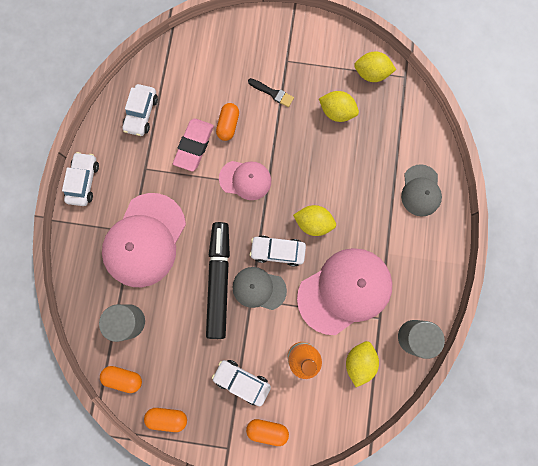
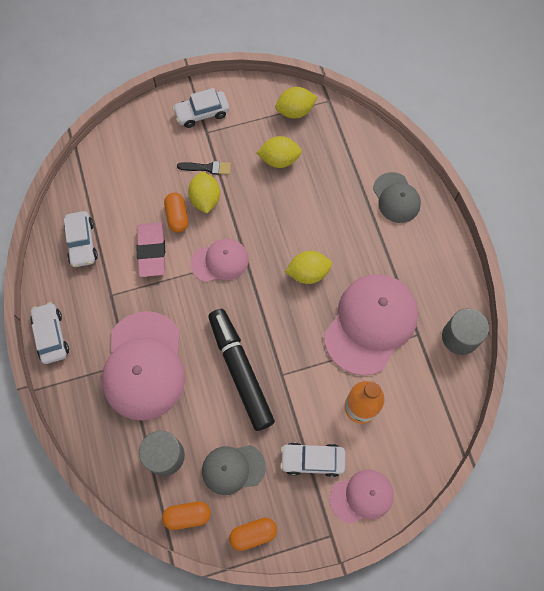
camera: 25 degrees left, 10 degrees down
(259, 288) = (285, 360): grey cap -> grey cap (233, 469)
(267, 429) = (362, 496): orange capsule -> pink cap
(277, 251) = (286, 316): white car -> white car (202, 113)
(359, 361) = (419, 385): yellow lemon -> yellow lemon (205, 199)

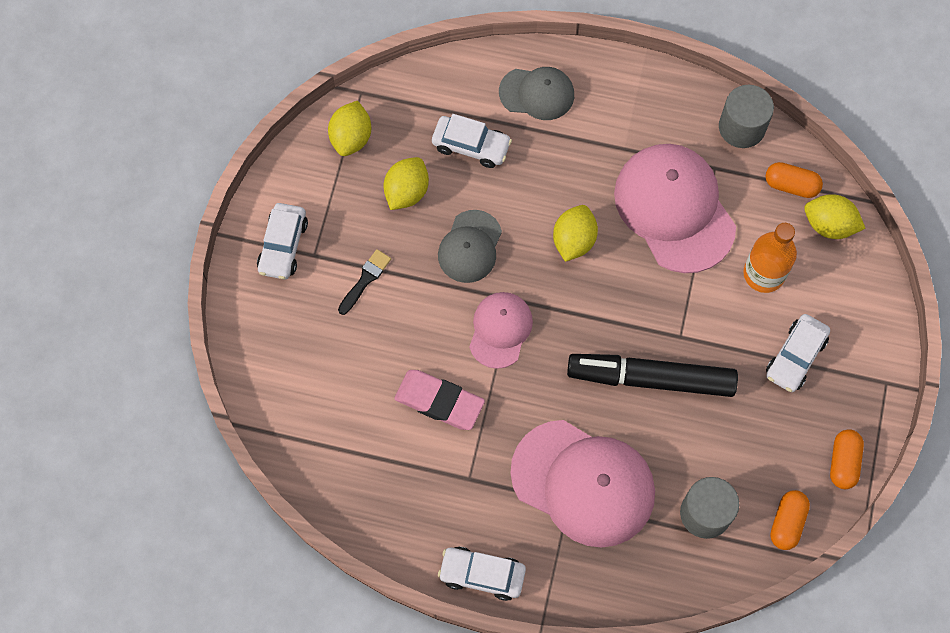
camera: 60 degrees left, 0 degrees up
(82, 243) = (377, 479): white car -> white car (471, 146)
(177, 216) = (410, 348): orange capsule -> orange capsule (791, 185)
(205, 199) = (407, 304): yellow lemon -> yellow lemon (829, 225)
(233, 469) = (760, 446): grey cap -> grey cap (470, 247)
(362, 496) = (861, 328): pink cap -> none

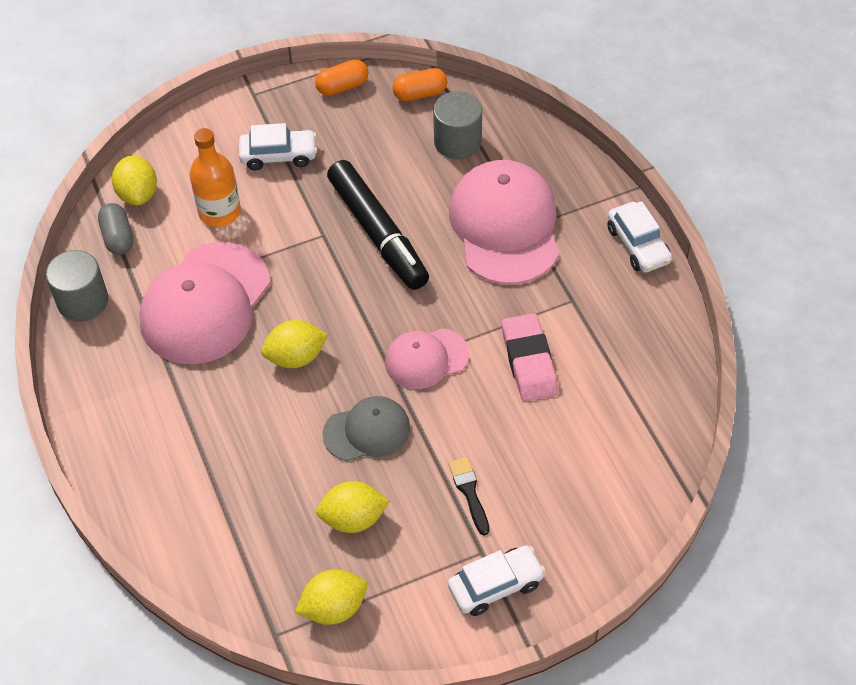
camera: 125 degrees left, 15 degrees down
(365, 279) = (469, 492): black brush -> black brush turned 75 degrees clockwise
(471, 146) = (261, 497): white car -> none
(537, 93) = (162, 478): grey cap -> none
(791, 185) = (118, 237): orange capsule -> grey capsule

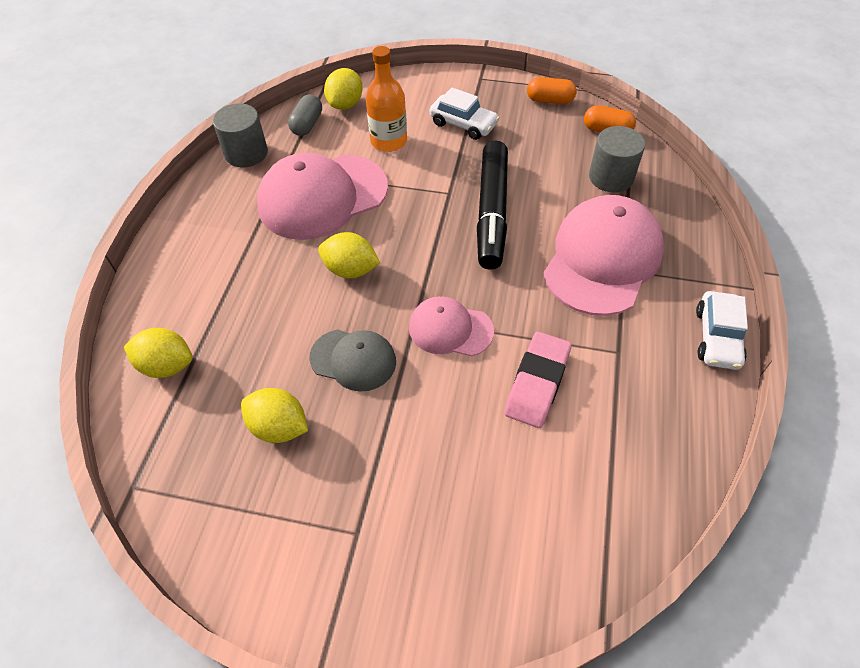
camera: 35 degrees right, 0 degrees up
(333, 608) = (195, 495): yellow lemon -> yellow lemon (167, 365)
(469, 492) = (392, 468): black brush -> none
(495, 585) = (342, 576): white car -> none

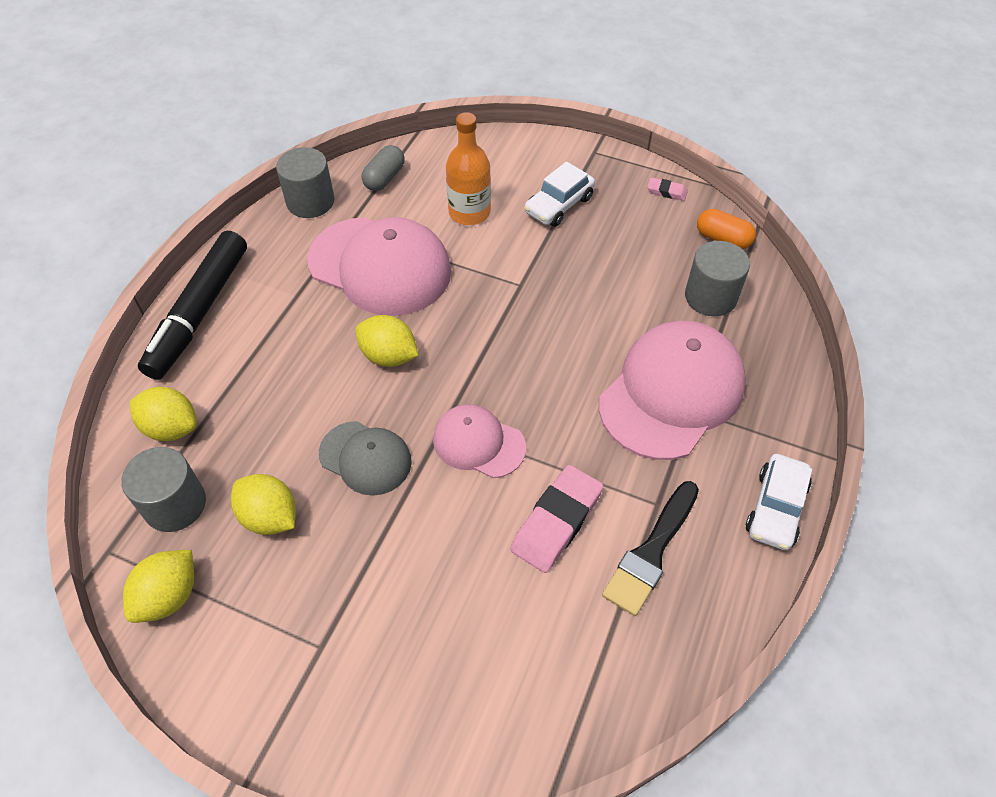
camera: 10 degrees right, 0 degrees up
(187, 432) = (175, 504): none -> grey cylinder
(322, 197) = (380, 266): pink cap -> pink cap turned 135 degrees counterclockwise
(345, 104) = (433, 160): yellow lemon -> yellow lemon (169, 596)
(463, 124) = (559, 205): white car -> white car turned 90 degrees clockwise
(492, 212) = (562, 316): black marker -> black marker (199, 312)
(550, 100) = (666, 191): orange capsule -> pink eraser
(625, 393) = (651, 552): none -> black brush

